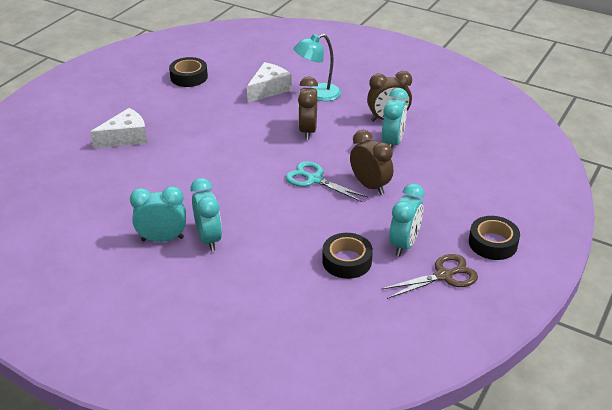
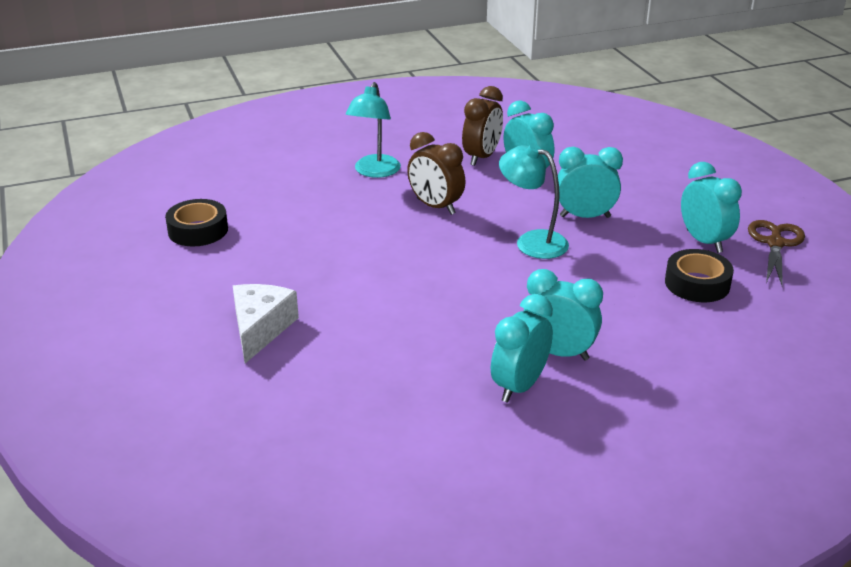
camera: 50 degrees left, 5 degrees down
(269, 89) = (316, 194): white cheese -> none
(314, 179) = (532, 241): turquoise scissors -> turquoise lamp
(370, 186) = (585, 216): brown clock -> turquoise clock
(492, 243) = (751, 199): black tape -> none

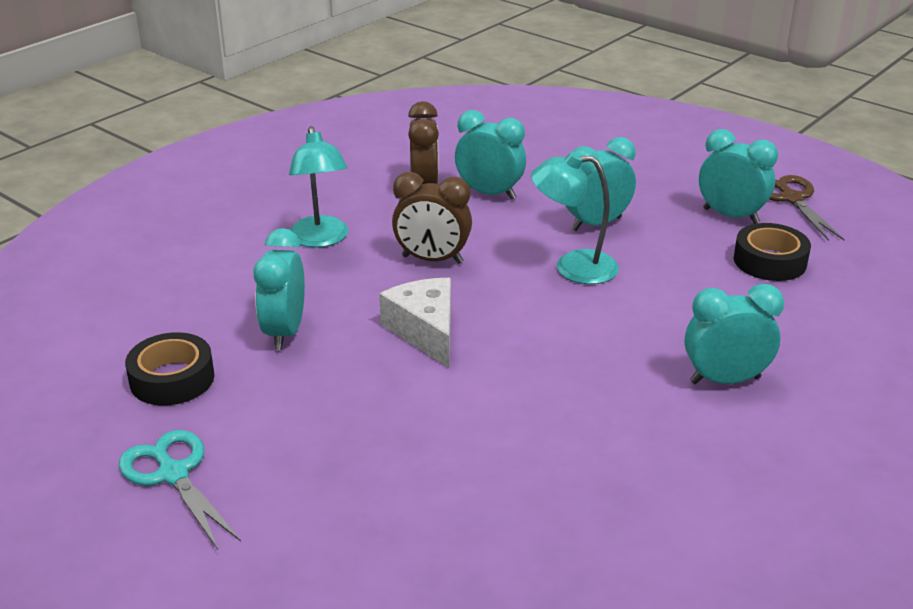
camera: 30 degrees left, 0 degrees up
(146, 285) = (173, 474): none -> turquoise scissors
(260, 329) = (382, 476): white cheese -> white cheese (425, 331)
(519, 386) = (727, 432): turquoise clock -> turquoise clock (284, 332)

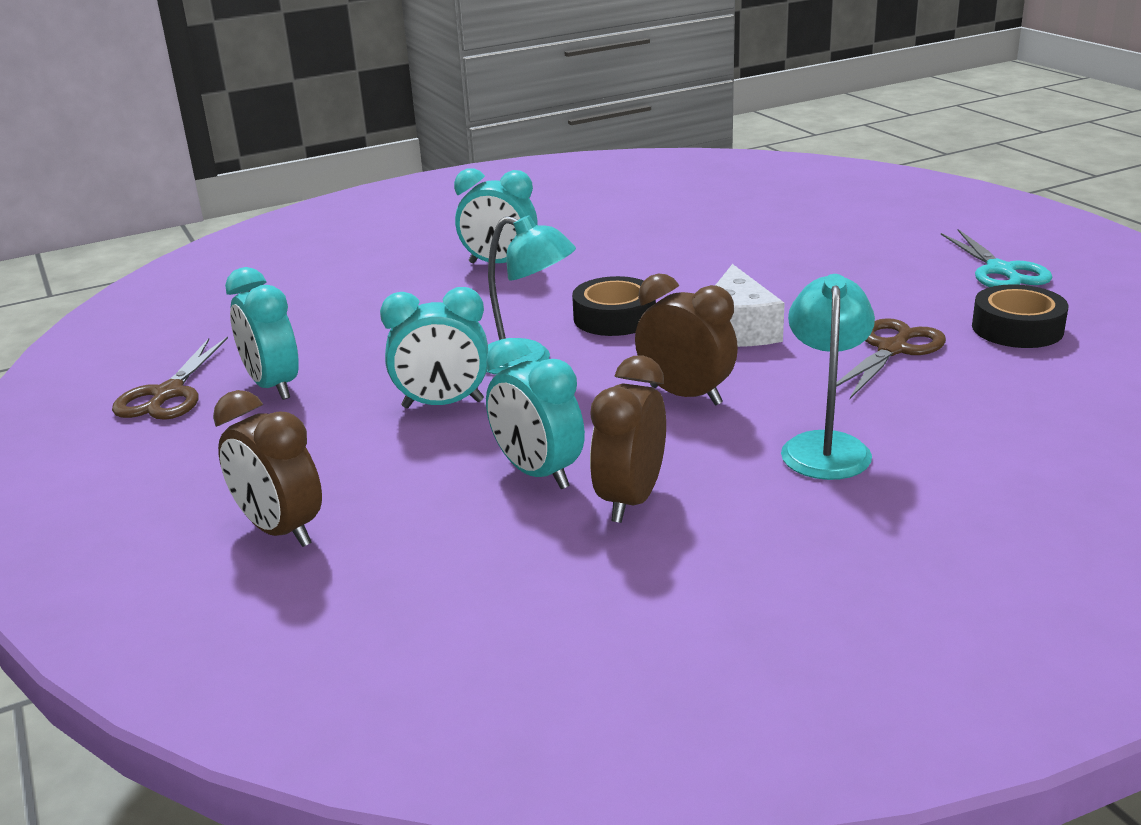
camera: 155 degrees left, 5 degrees down
(284, 332) = (892, 349): turquoise clock -> brown scissors
(596, 146) = (280, 530): none -> brown clock
(769, 261) = (315, 336): black tape -> black tape (614, 317)

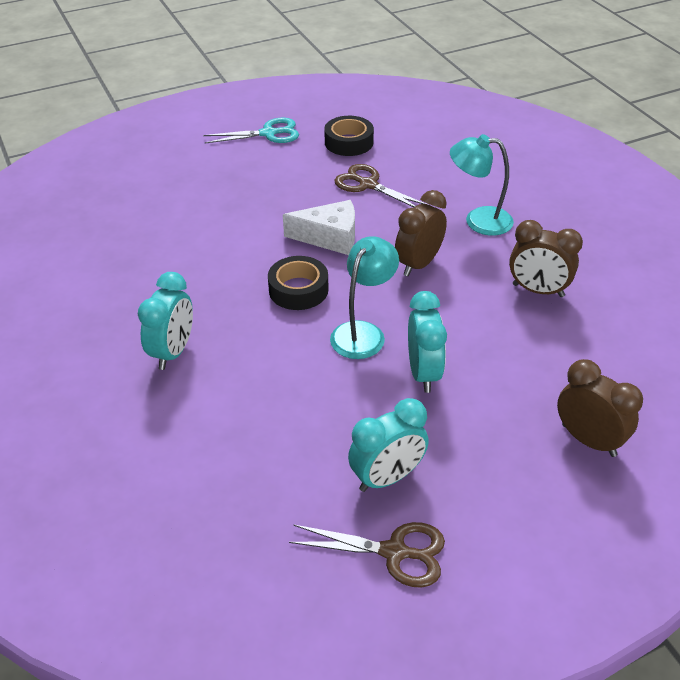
camera: 90 degrees left, 15 degrees up
(280, 530) = (588, 440): brown clock -> brown clock turned 90 degrees counterclockwise
(538, 473) = (512, 326): turquoise clock -> none

